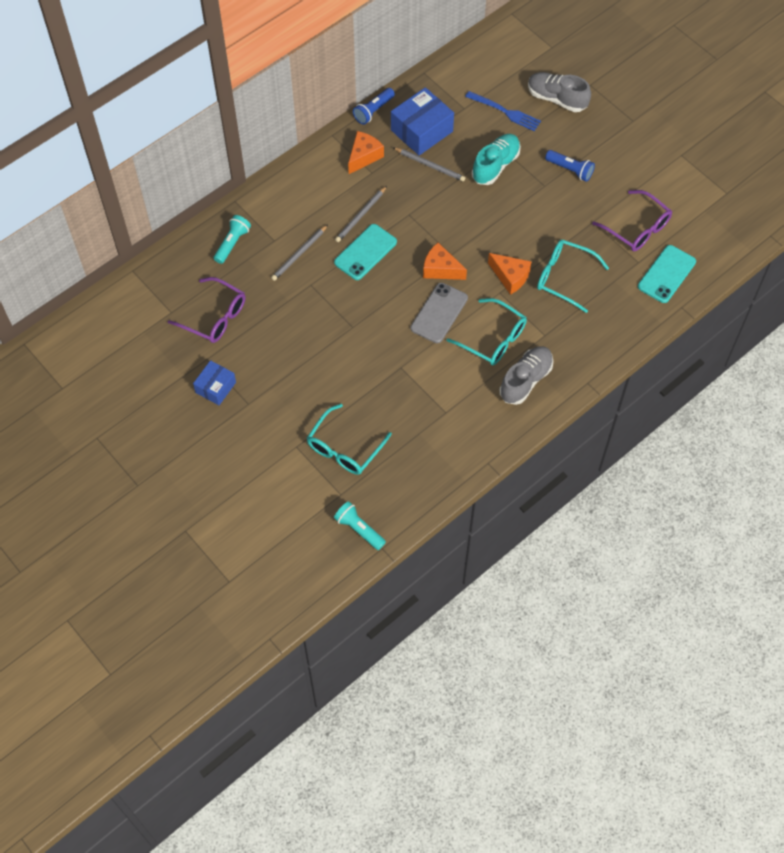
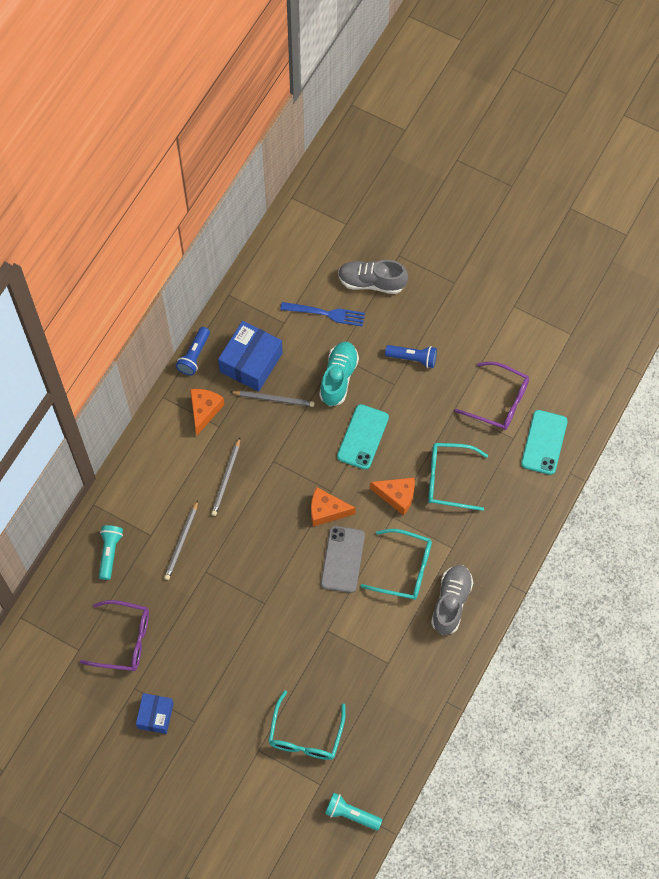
camera: 20 degrees left, 5 degrees up
(365, 252) = (246, 517): turquoise phone -> turquoise phone (362, 437)

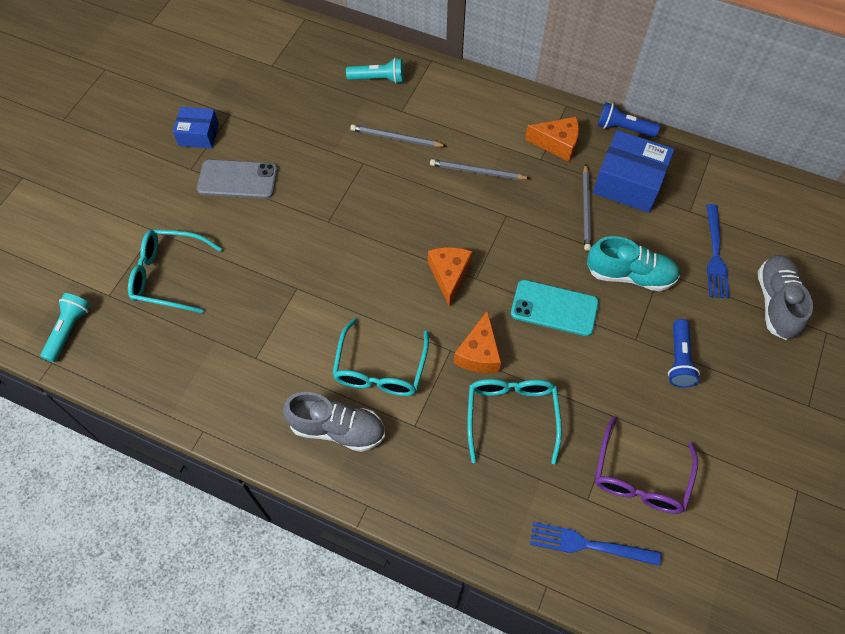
camera: 85 degrees right, 5 degrees down
(124, 640) = (282, 100): purple glasses -> none
(343, 559) = (388, 298): grey phone -> grey phone (237, 180)
(544, 442) = (589, 545): turquoise phone -> blue fork

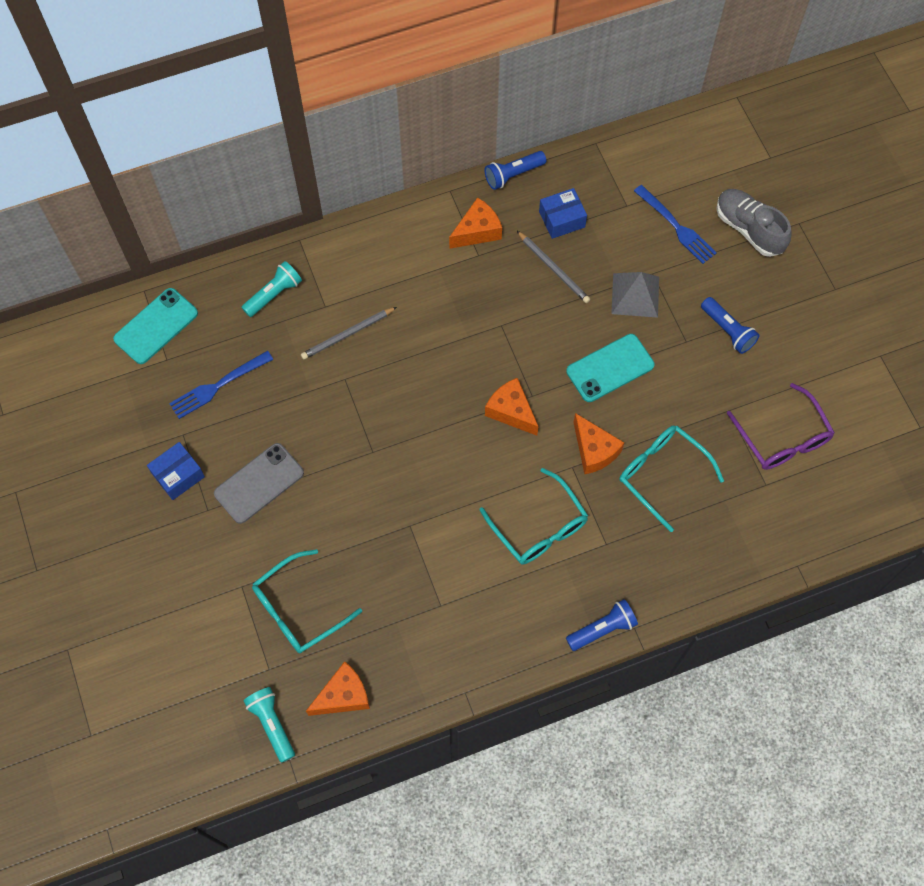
camera: 45 degrees left, 5 degrees up
(129, 355) = (343, 696): none -> orange cheese
(288, 43) = (156, 326): none -> turquoise phone
(337, 429) = (557, 597): grey shoe -> none
(343, 482) = (602, 629): none -> blue flashlight
(477, 172) = (442, 308): grey pencil -> none
(589, 545) = (796, 513): blue fork -> blue fork (218, 386)
(628, 183) = (562, 219): blue box -> blue box, size x0.61
(630, 275) = (635, 295): turquoise shoe -> grey pyramid

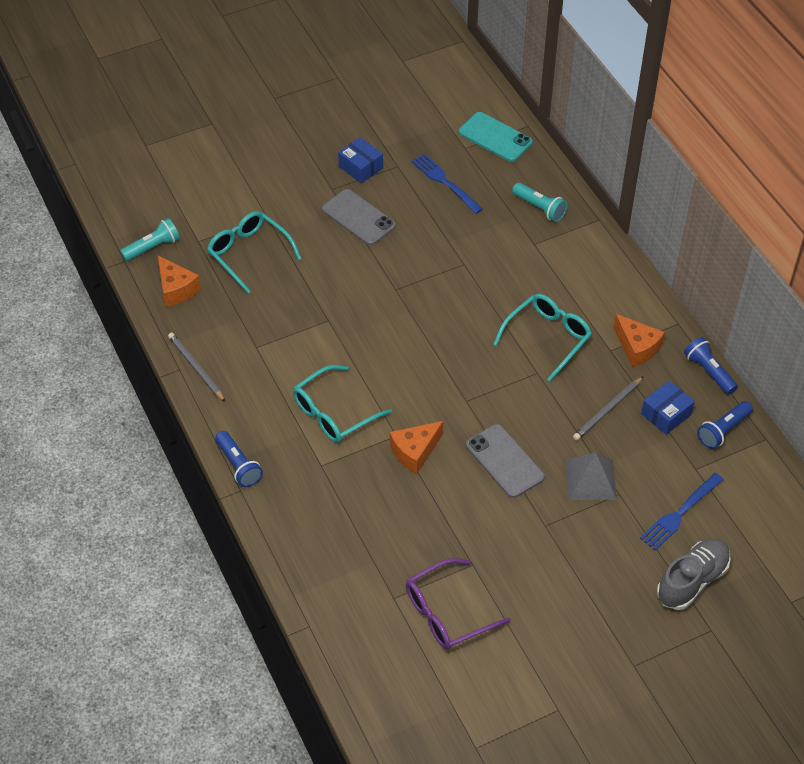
camera: 85 degrees right, 15 degrees down
(347, 334) = (508, 261): grey pencil -> grey pencil (196, 368)
(511, 411) = (447, 385): orange cheese -> none
(562, 219) = (666, 414): blue box -> blue box turned 75 degrees clockwise
(610, 368) = (505, 461): turquoise phone -> grey phone
(662, 474) = (396, 507): turquoise glasses -> turquoise glasses (547, 338)
(728, 330) = (564, 562): blue flashlight -> blue flashlight (723, 430)

